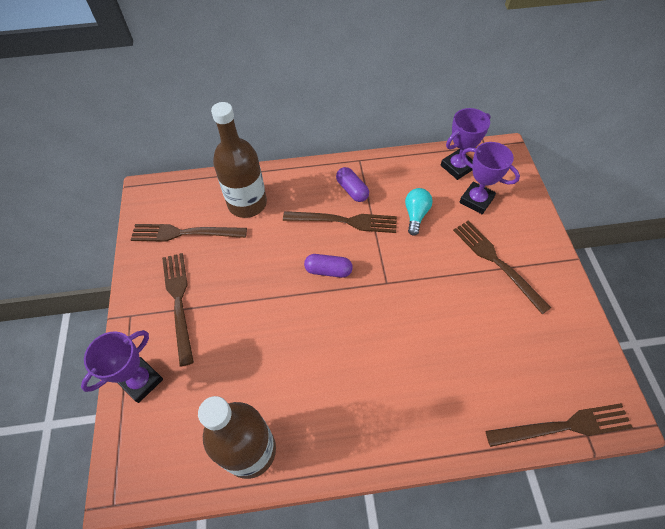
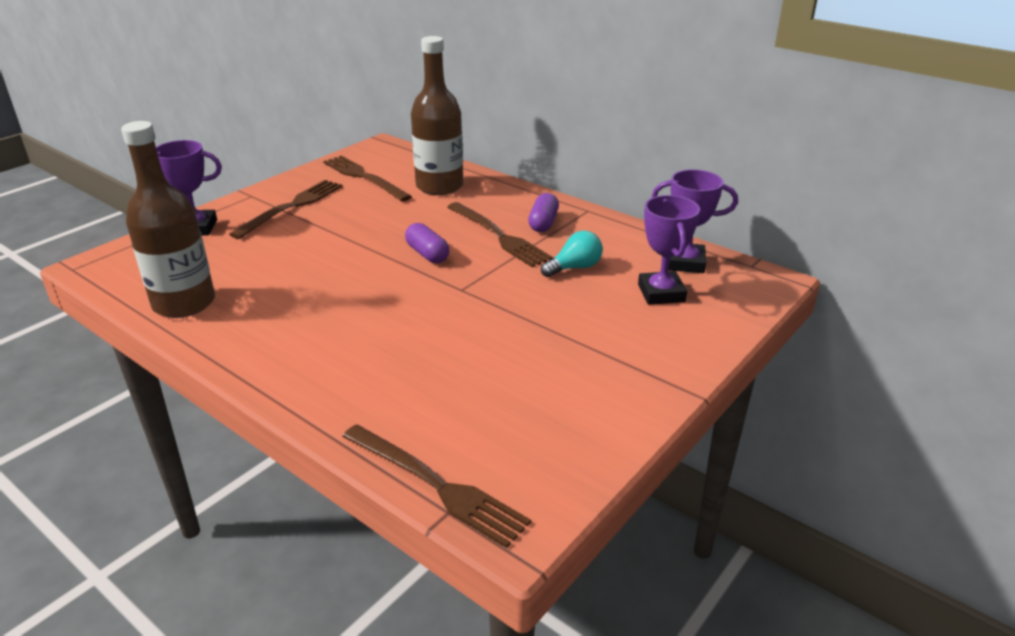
camera: 45 degrees right, 25 degrees down
(497, 262) = (597, 342): brown fork -> none

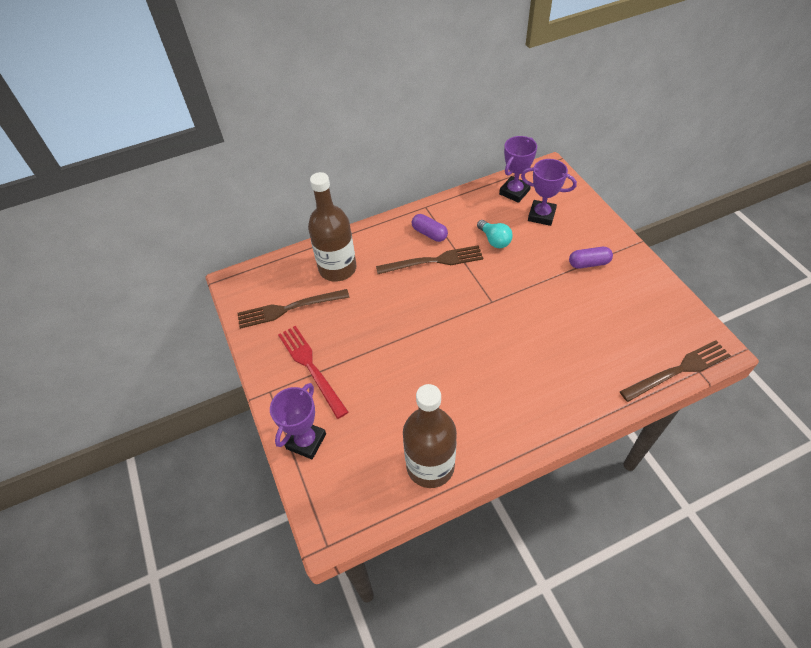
camera: 60 degrees left, 20 degrees up
(291, 207) = (311, 367): brown fork -> red fork
(427, 254) = (436, 305): purple capsule -> purple capsule (589, 263)
(574, 268) = (494, 240): turquoise light bulb -> turquoise light bulb turned 150 degrees clockwise

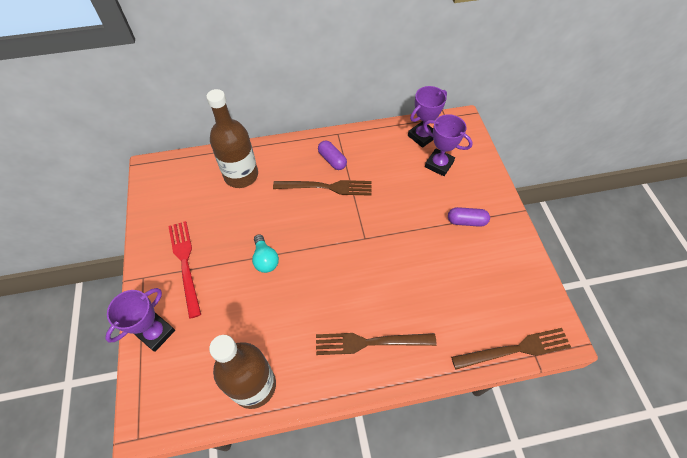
camera: 10 degrees right, 5 degrees up
(289, 308) = (187, 203): brown fork -> brown fork (370, 342)
(494, 240) = (388, 179): turquoise light bulb -> turquoise light bulb (265, 259)

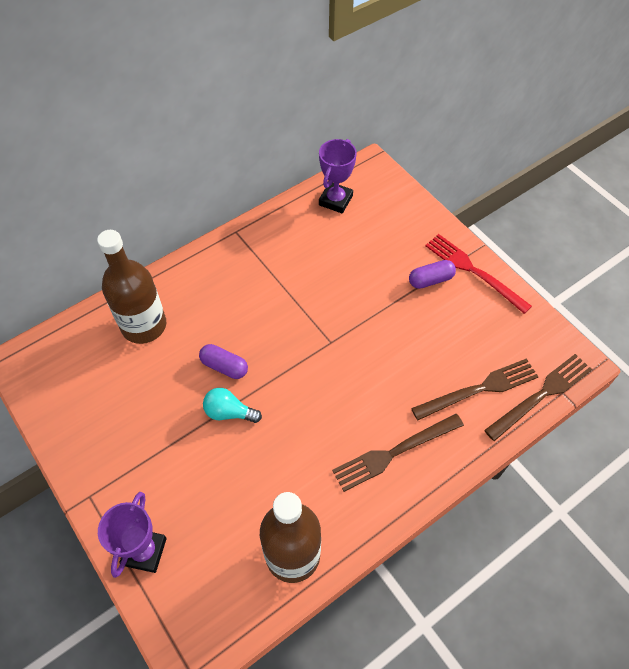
camera: 25 degrees left, 0 degrees up
(185, 264) = (134, 458): red fork -> red fork (474, 271)
(265, 259) = (229, 412): turquoise light bulb -> turquoise light bulb turned 150 degrees clockwise
(326, 187) = (256, 301): brown fork -> brown fork (479, 389)
(332, 160) = (246, 266): purple capsule -> purple capsule (224, 366)
(439, 164) = (370, 226): purple trophy -> none

